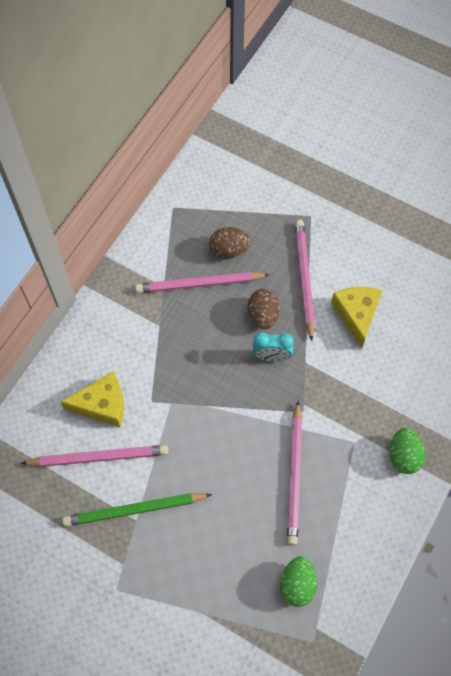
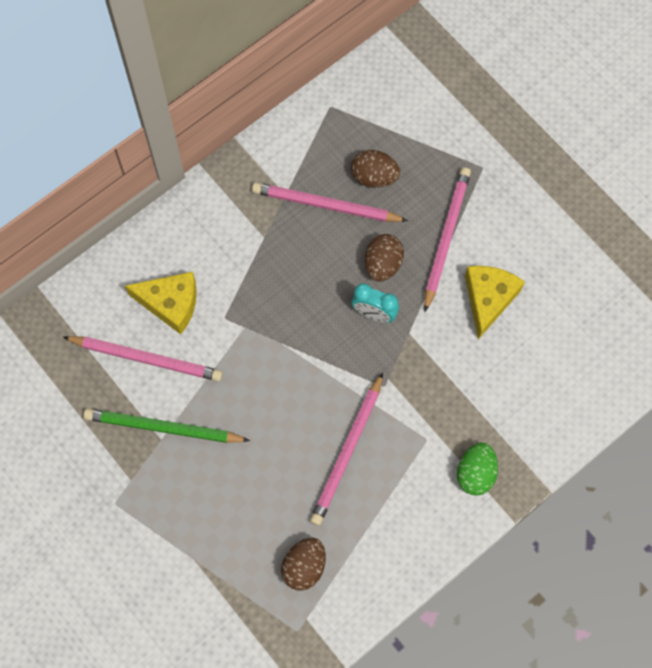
camera: 20 degrees right, 5 degrees up
(297, 584) = (304, 567): green egg -> brown egg

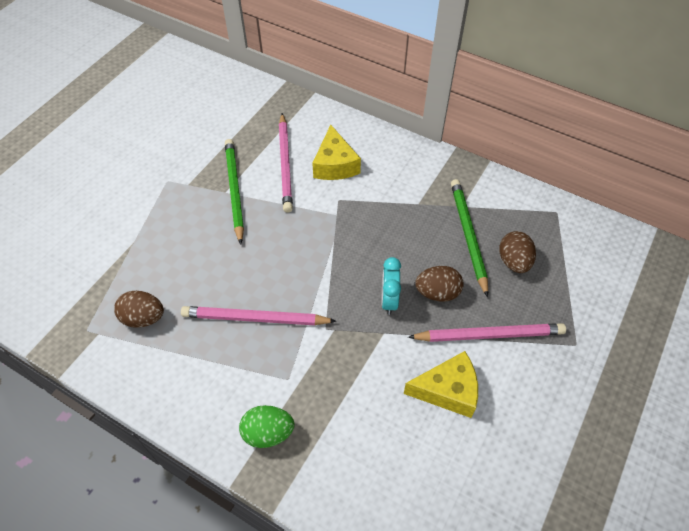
camera: 70 degrees right, 15 degrees down
(326, 206) = (468, 236): pink pencil -> green pencil

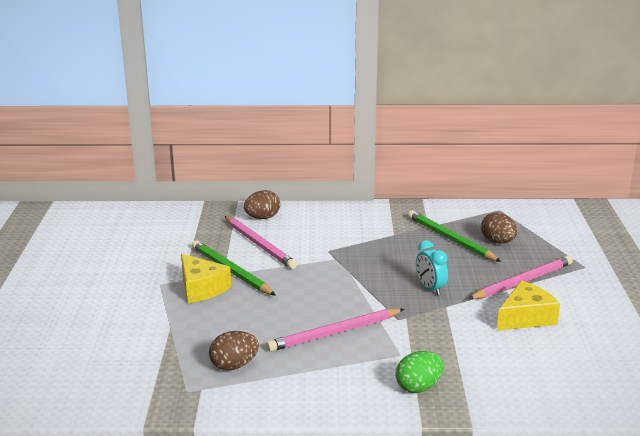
camera: 30 degrees left, 30 degrees down
(335, 165) = (302, 233): yellow cheese -> yellow cheese (201, 288)
(437, 293) = (461, 273): brown egg -> brown egg (262, 218)

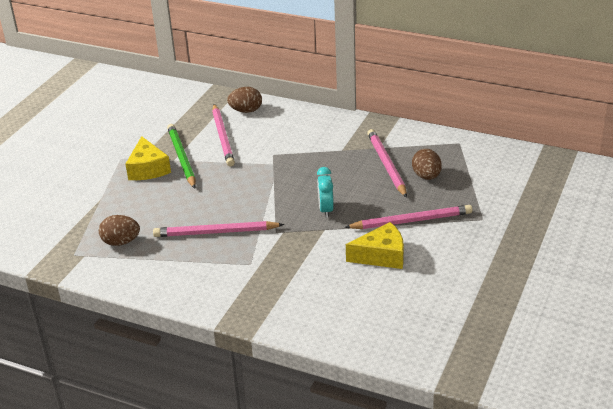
camera: 25 degrees right, 10 degrees up
(418, 387) = (239, 295): green egg -> none
(450, 239) = (386, 165): green pencil -> pink pencil

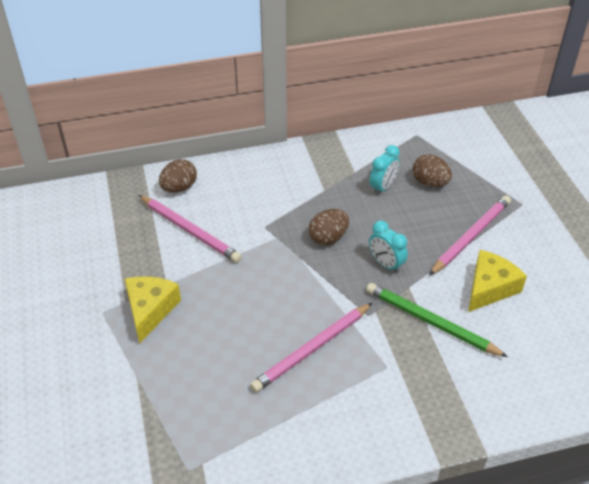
camera: 40 degrees left, 10 degrees up
(121, 242) = (225, 420): brown egg -> brown egg (328, 238)
(148, 169) = (150, 310): yellow cheese -> yellow cheese turned 120 degrees counterclockwise
(181, 158) = (173, 277): green pencil -> green pencil (431, 322)
(386, 165) = (383, 187): pink pencil -> turquoise clock

